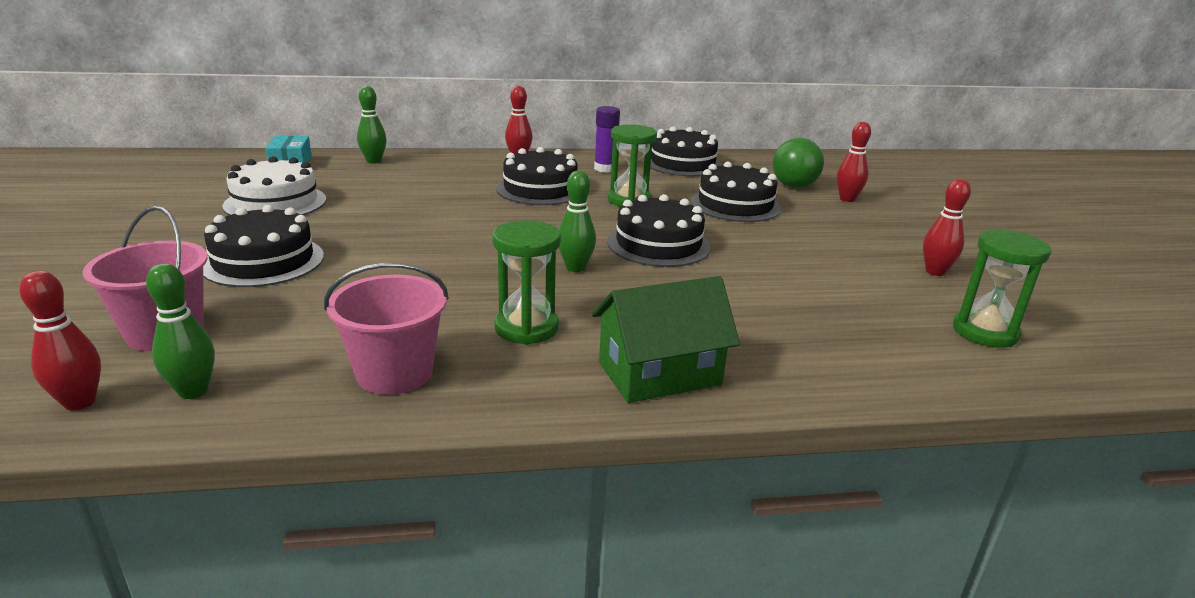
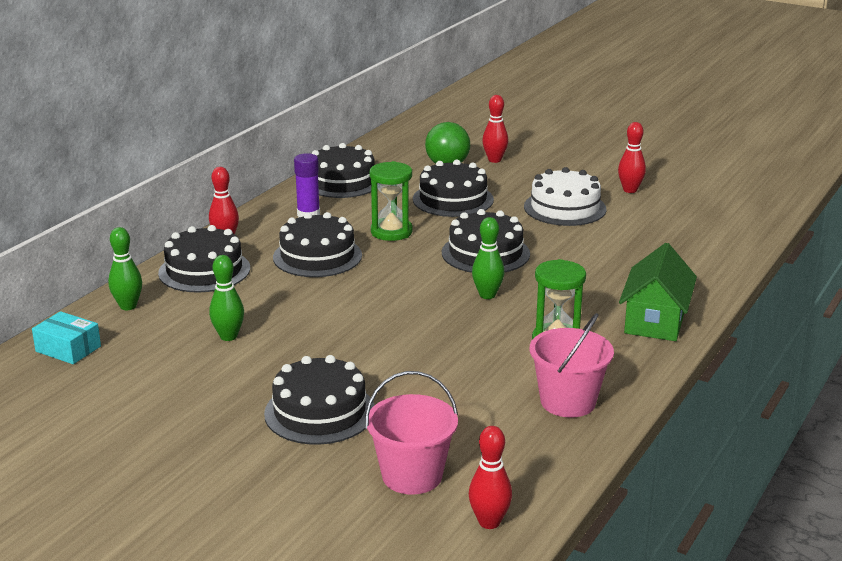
camera: 50 degrees left, 0 degrees up
(193, 391) = (518, 477): green bowling pin -> green bowling pin (228, 336)
(275, 202) = (180, 380): white cake -> white cake (565, 208)
(460, 165) = (204, 270): none -> black cake
(985, 332) = (708, 215): green hourglass -> none

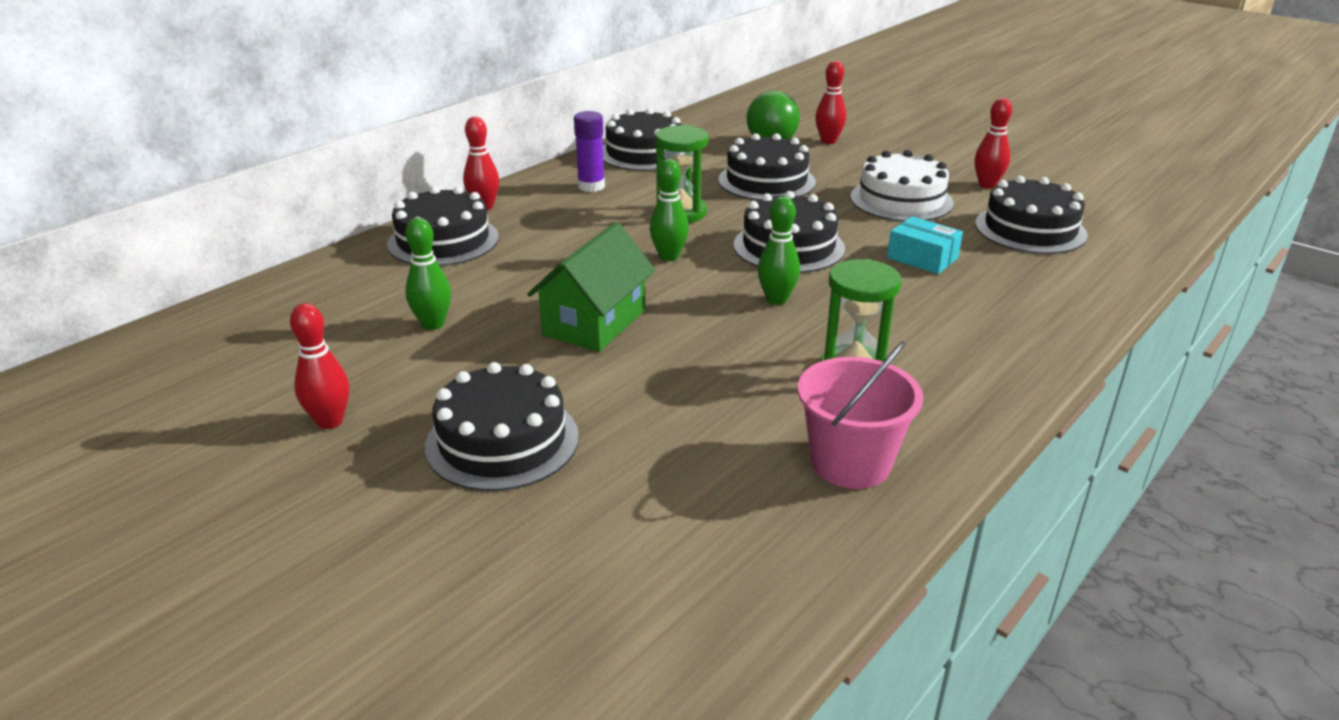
camera: 10 degrees right, 5 degrees up
(68, 349) = (236, 322): turquoise box -> turquoise box (922, 258)
(128, 306) = (334, 276): green bowling pin -> green bowling pin (669, 256)
(317, 256) = (582, 234): black cake -> black cake (1030, 229)
(412, 476) = (592, 558): pink bucket -> none
(489, 522) = (682, 658): red bowling pin -> red bowling pin (330, 421)
(655, 320) = (996, 354): green house -> green house (594, 322)

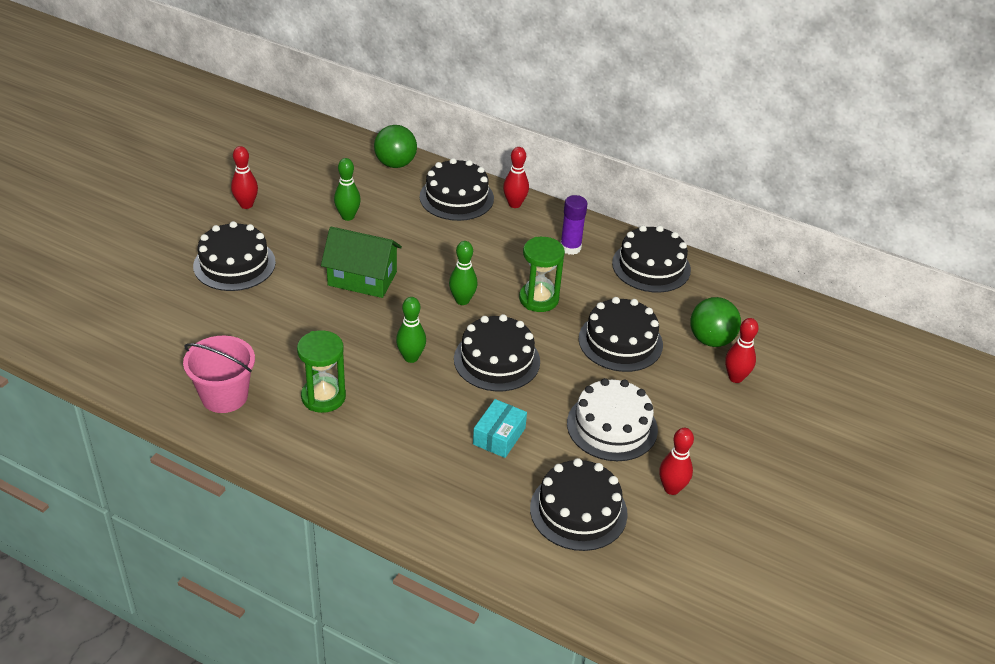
camera: 75 degrees right, 10 degrees up
(324, 276) = (395, 164): none -> green ball

